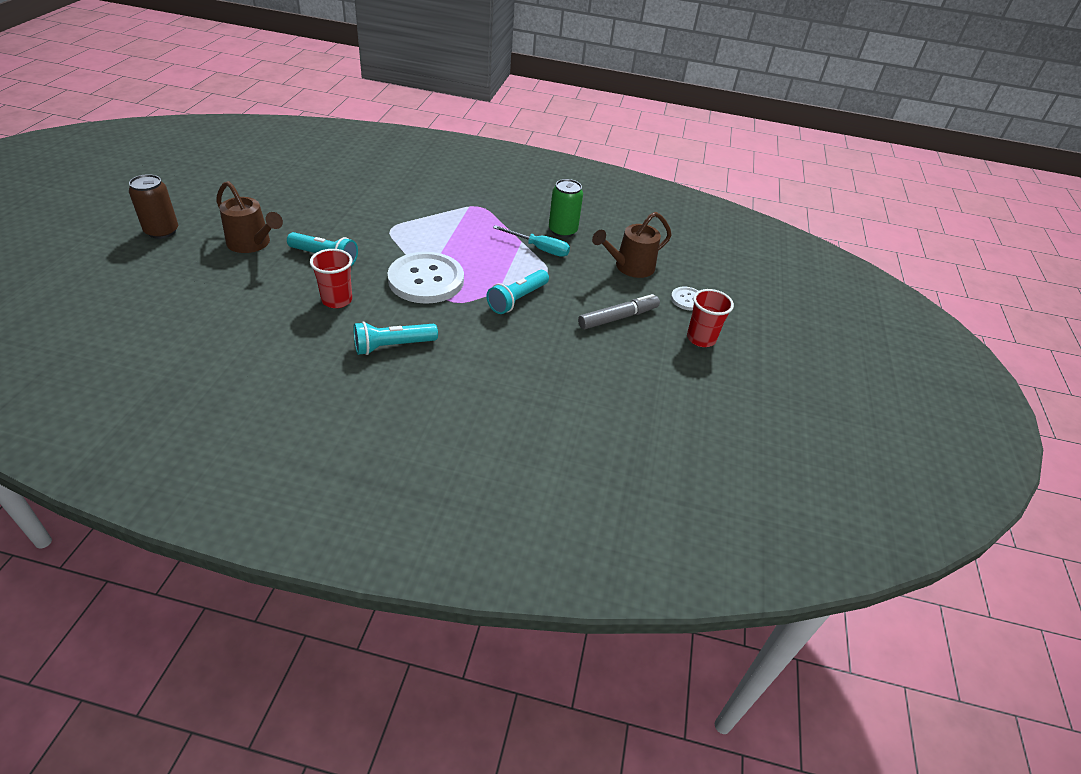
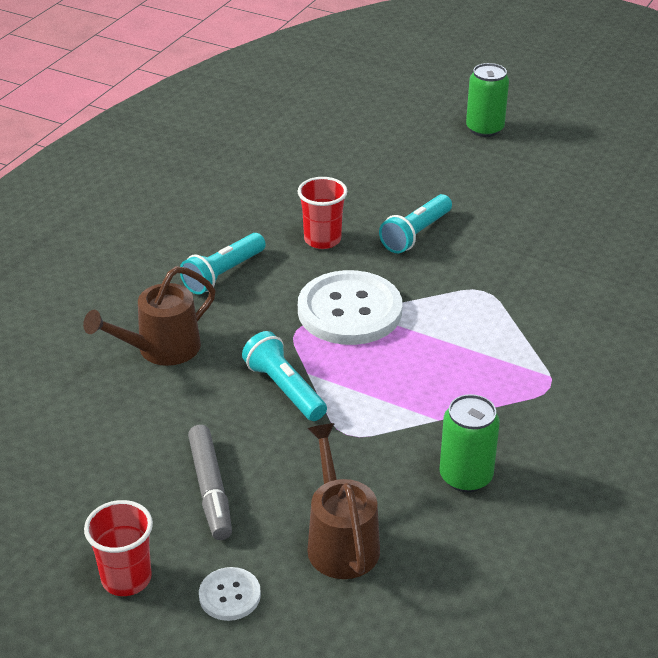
camera: 110 degrees right, 5 degrees down
(162, 231) = (484, 129): brown can -> green can
(252, 244) = (452, 185): brown watering can -> brown watering can (160, 349)
(392, 346) = (223, 274): turquoise flashlight -> turquoise flashlight turned 135 degrees counterclockwise
(539, 249) = (412, 436): turquoise screwdriver -> none

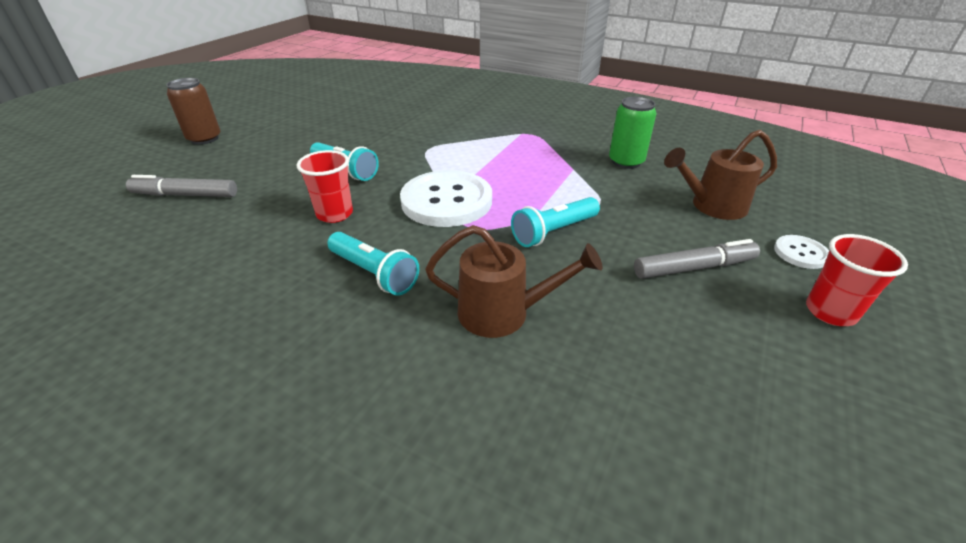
camera: 90 degrees left, 0 degrees up
(160, 349) = (504, 313): brown watering can -> brown watering can turned 45 degrees counterclockwise
(357, 149) = (185, 195): none -> grey marker
(484, 129) = (204, 139): green can -> brown can

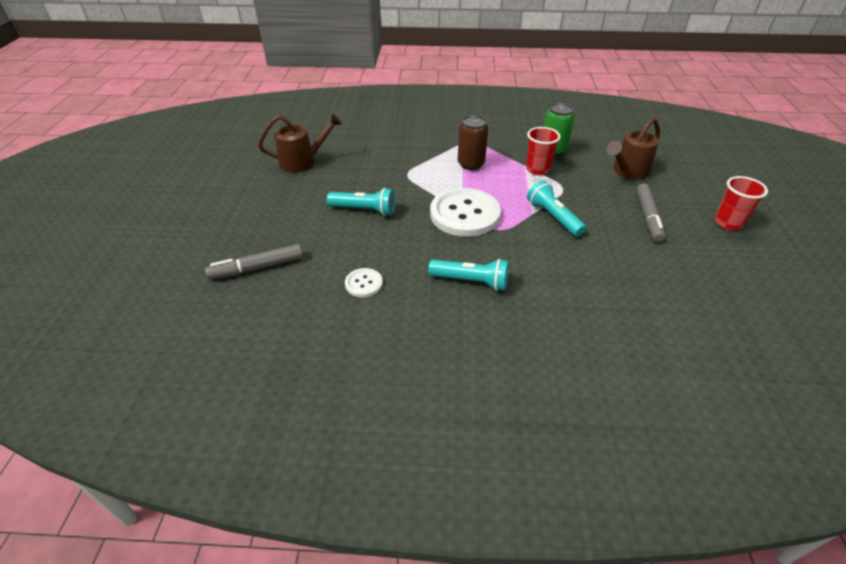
camera: 25 degrees left, 5 degrees up
(204, 139) = (204, 213): brown can -> brown can (471, 164)
(335, 214) = (396, 248): red cup -> red cup (537, 169)
(504, 313) = (572, 280): brown watering can -> brown watering can (303, 162)
(553, 232) = (553, 217): turquoise flashlight -> turquoise flashlight turned 120 degrees clockwise
(694, 268) = (648, 217): grey marker -> grey marker turned 135 degrees clockwise
(800, 253) = (693, 190): white button -> white button (364, 283)

